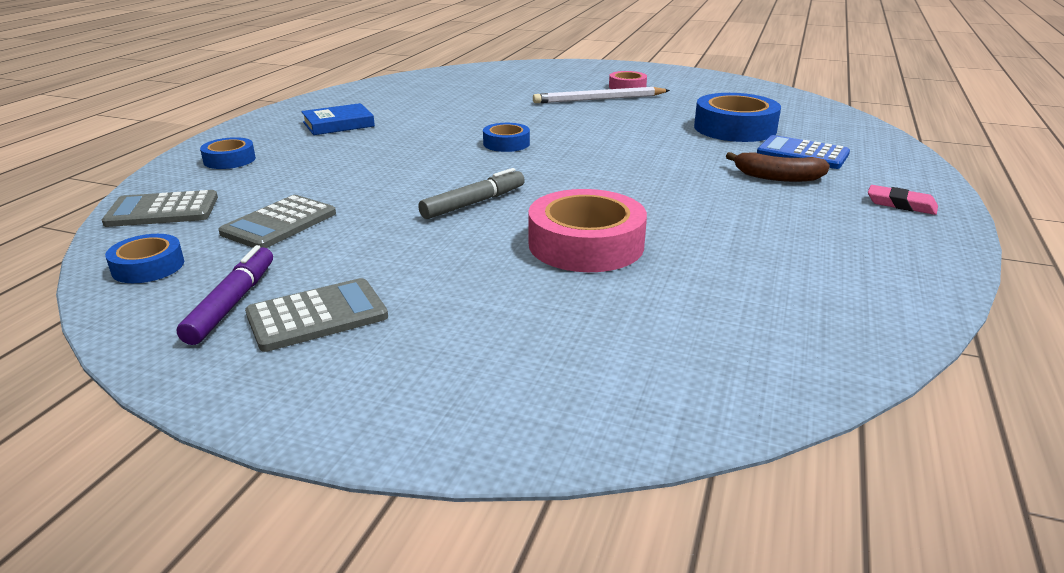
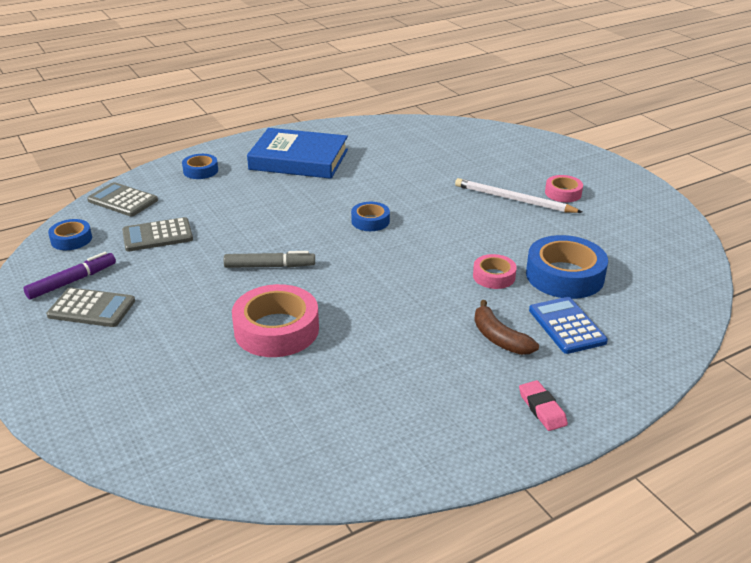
camera: 40 degrees right, 5 degrees up
(338, 124) = (299, 160): blue book -> blue book, size x1.79
(688, 144) = (494, 276): none -> pink tape

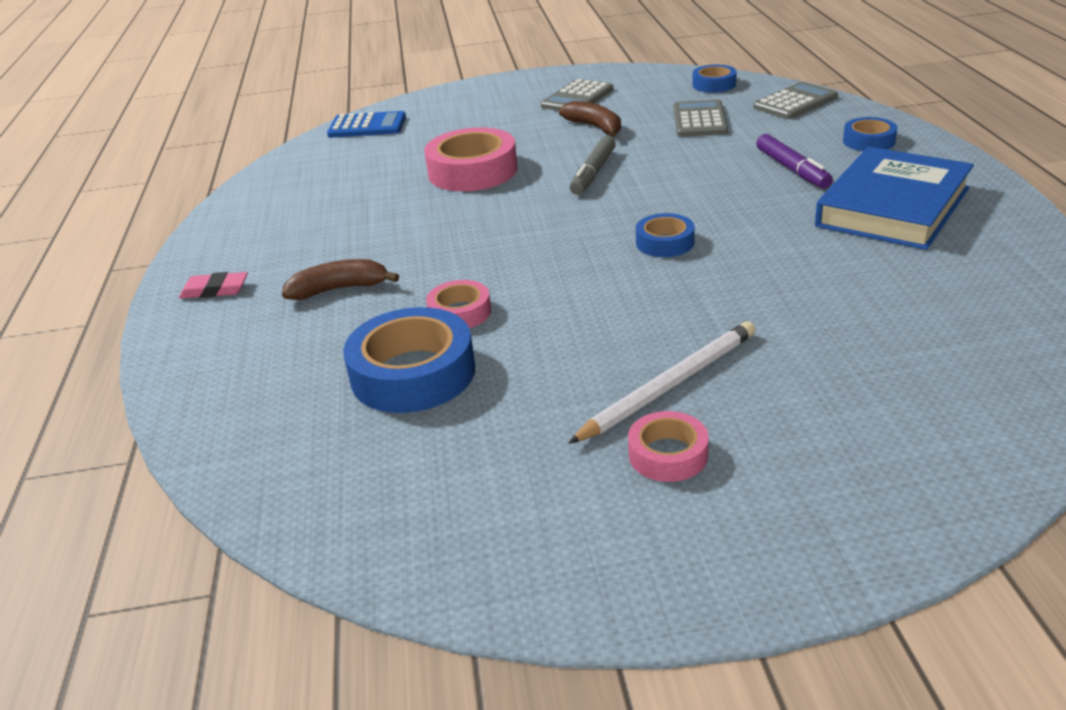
camera: 115 degrees right, 0 degrees up
(72, 281) = (630, 89): purple marker -> purple marker (792, 169)
(171, 283) = (595, 127): none -> brown banana
(567, 326) = (312, 342): blue calculator -> blue calculator (367, 126)

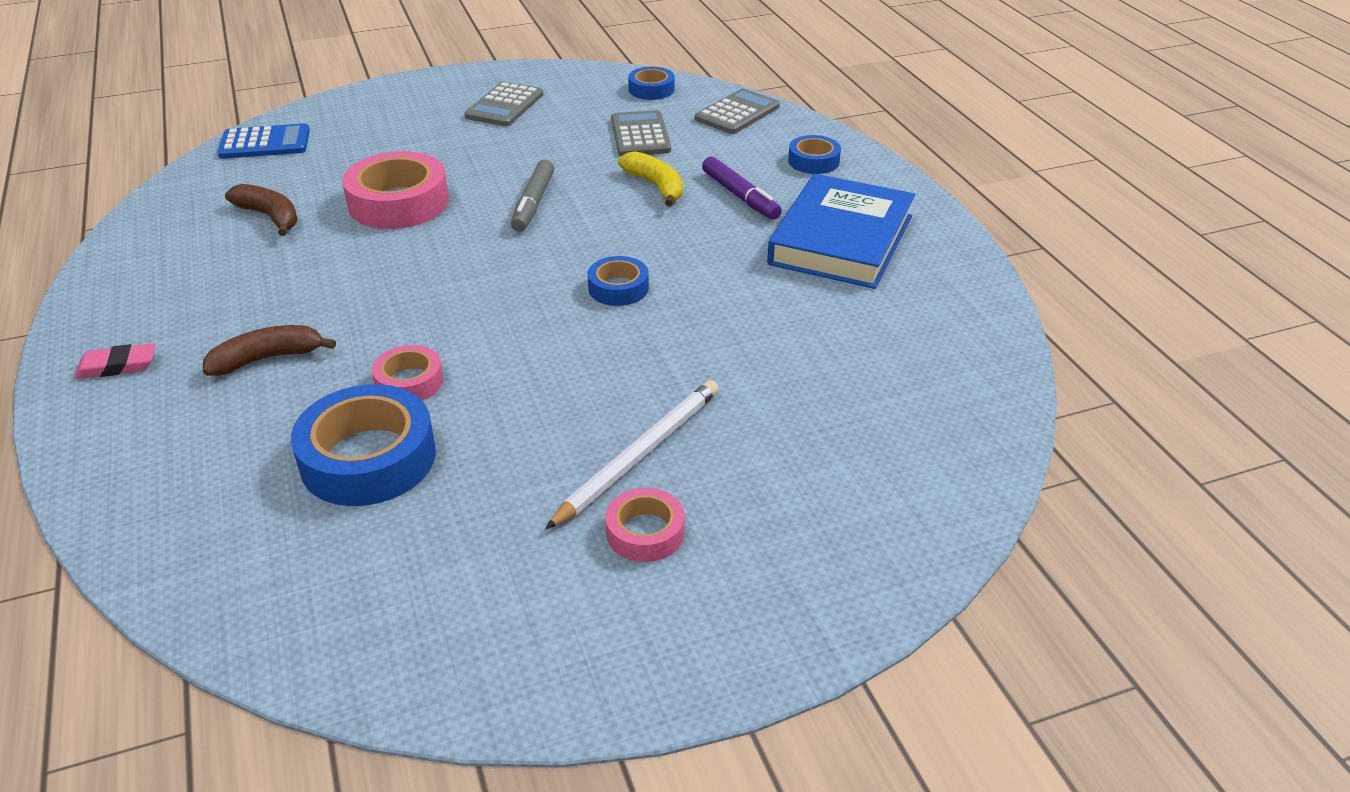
camera: 15 degrees left, 5 degrees up
(595, 127) = (529, 144): brown banana -> brown banana (270, 216)
(710, 160) = (656, 186): none -> yellow banana

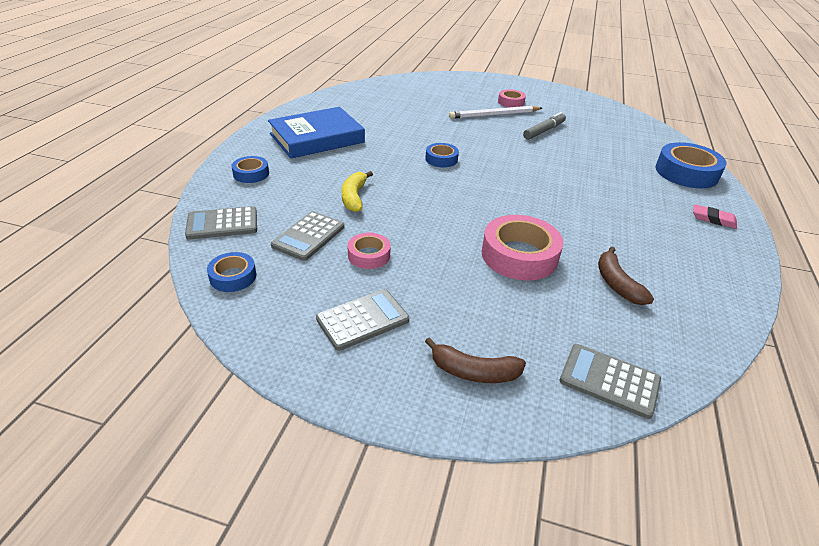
camera: 145 degrees left, 0 degrees up
(265, 143) = (609, 380): blue calculator -> grey calculator
(267, 358) = (630, 193): brown banana -> brown banana (474, 372)
(368, 458) = (593, 146): blue tape -> blue tape (686, 172)
(409, 381) = (565, 161): pink tape -> pink tape (369, 255)
(533, 203) = (435, 217): grey marker -> grey marker (544, 131)
(740, 196) = (322, 173): purple marker -> none

